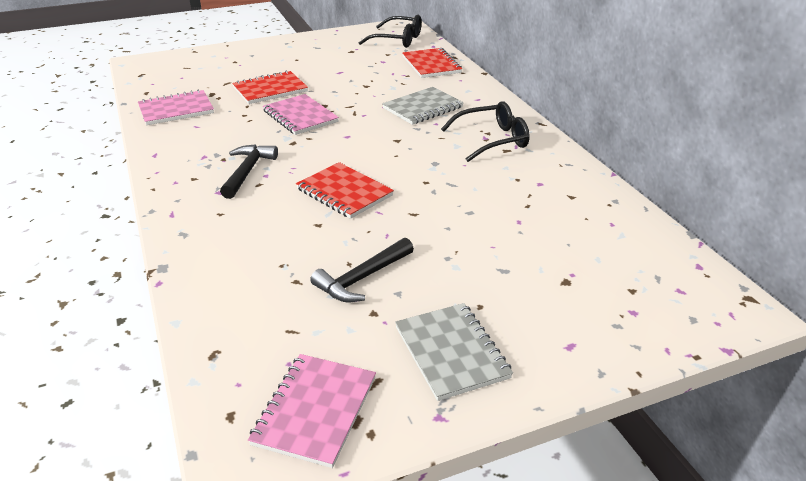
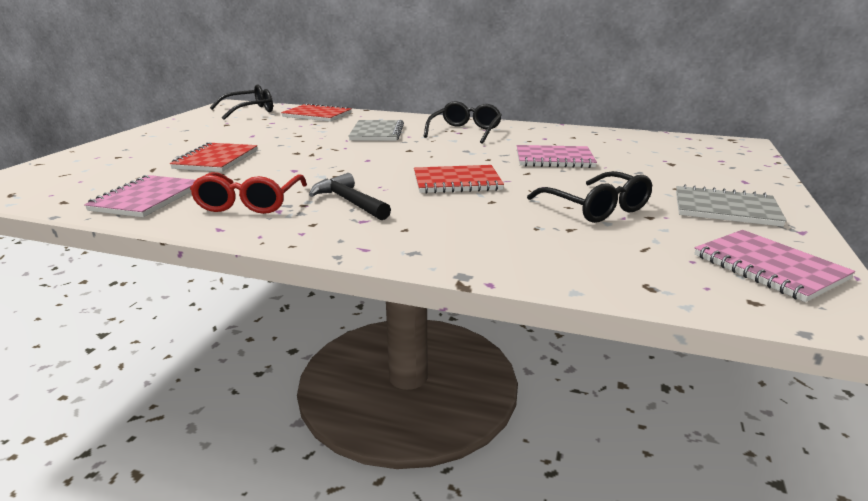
camera: 50 degrees left, 10 degrees down
(205, 141) = (249, 203): none -> red glasses
(300, 116) = (295, 163): pink notebook -> pink notebook (554, 159)
(362, 278) = (596, 208): black hammer -> black glasses

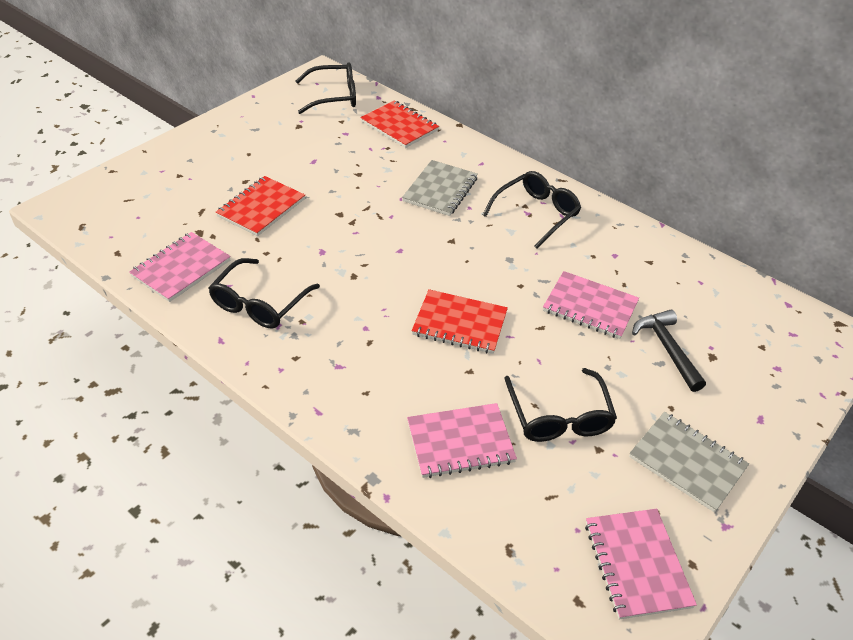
camera: 20 degrees right, 20 degrees up
(249, 203) = (259, 304): red glasses -> black glasses
(349, 202) = (343, 329): black hammer -> black hammer (667, 349)
(526, 237) = (460, 442): none -> pink notebook

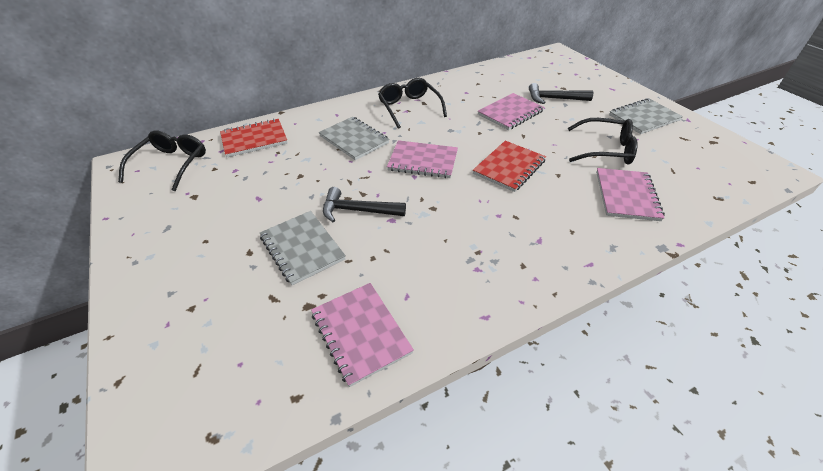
camera: 65 degrees left, 0 degrees up
(259, 304) = (444, 277): black glasses -> none
(261, 208) = (302, 248): red notebook -> grey notebook
(325, 226) = (358, 210): none -> black hammer
(636, 564) = (720, 154): pink notebook -> pink notebook (423, 161)

